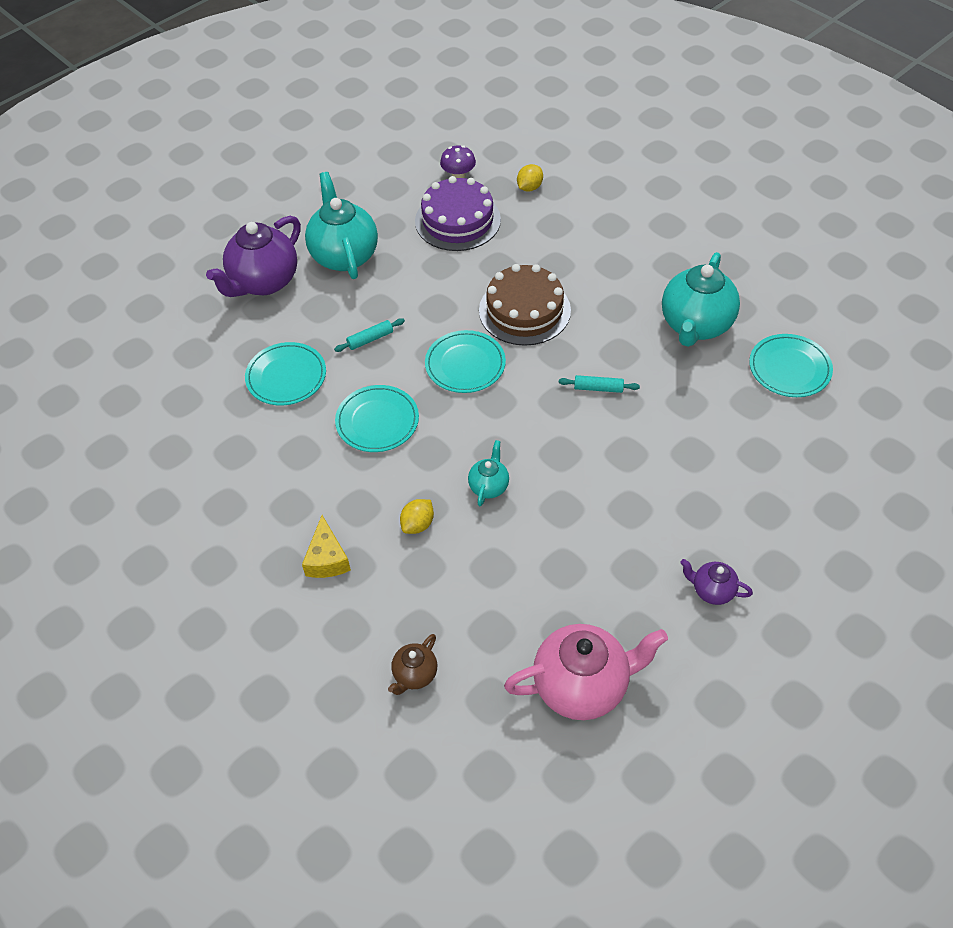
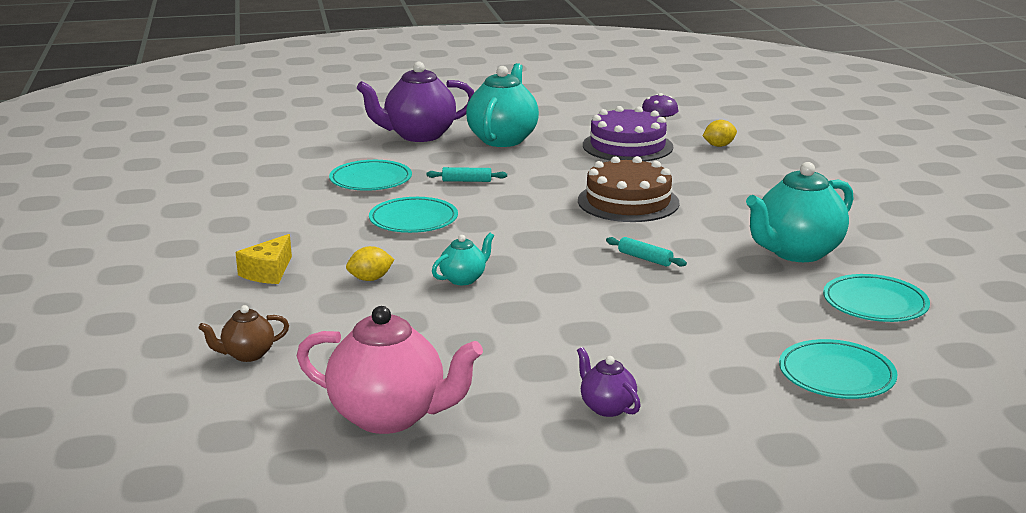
camera: 30 degrees right, 30 degrees down
(465, 364) = (533, 213): turquoise plate -> turquoise plate (836, 375)

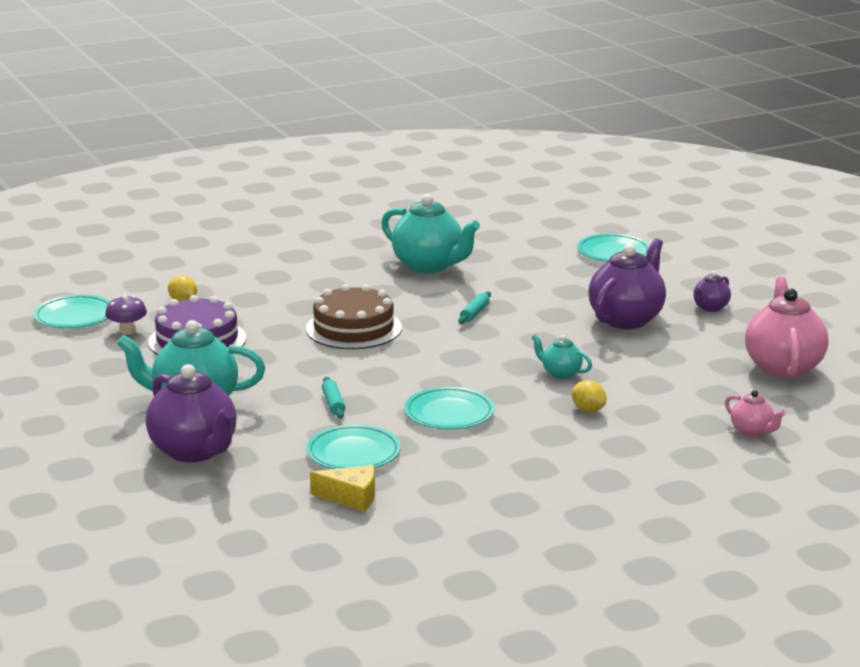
camera: 105 degrees left, 0 degrees up
(247, 355) = (752, 431): brown teapot -> pink teapot
(268, 272) = (608, 457): yellow cheese -> yellow cheese (351, 497)
(592, 340) = (626, 319): none -> purple teapot
(875, 303) = (502, 243): turquoise plate -> turquoise plate (74, 316)

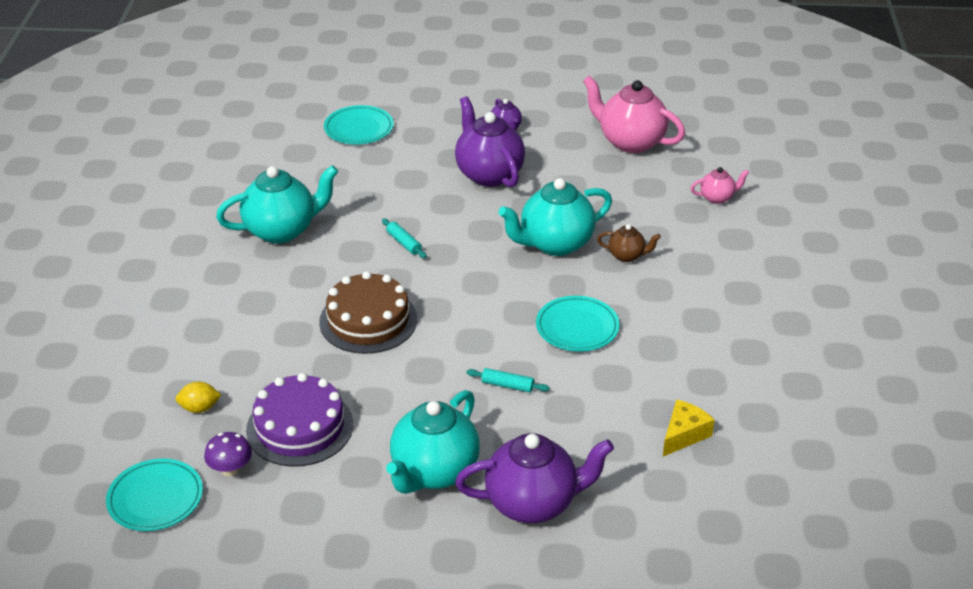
camera: 60 degrees left, 15 degrees up
(353, 453) = (607, 406): turquoise plate -> none
(560, 373) = (555, 244): turquoise teapot -> turquoise teapot, size x2.04
(588, 410) = (627, 255): yellow lemon -> brown teapot

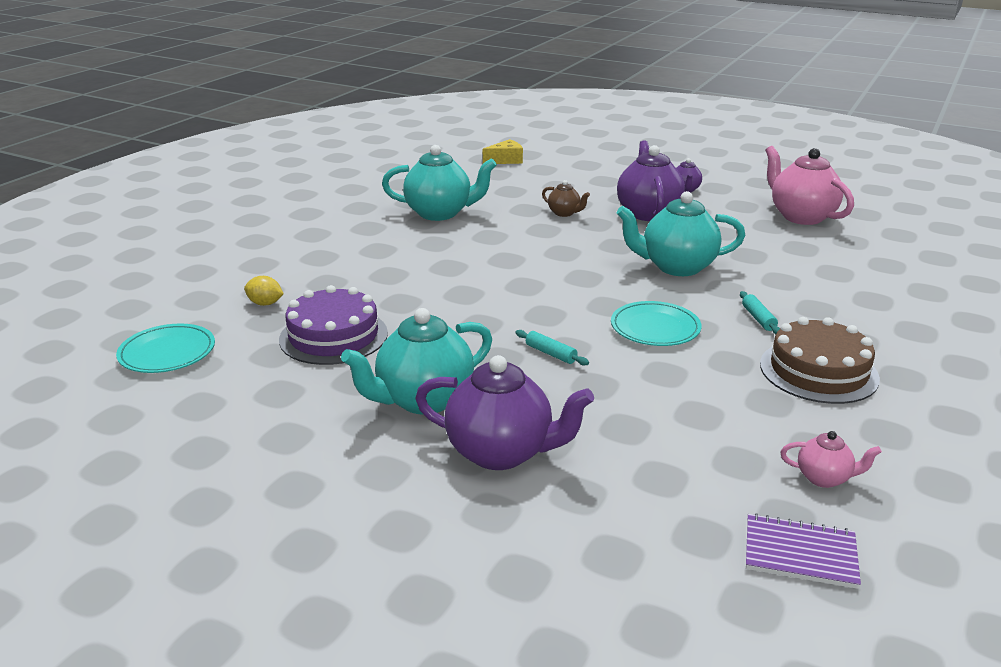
camera: 25 degrees right, 10 degrees down
(230, 469) = (247, 349): purple mushroom -> none
(359, 128) = (557, 169): turquoise plate -> none
(368, 320) = (460, 280): brown cake -> brown cake (818, 371)
(404, 243) = (535, 240): turquoise rolling pin -> turquoise rolling pin (758, 318)
(627, 255) = (744, 289): brown teapot -> brown teapot (564, 213)
(684, 435) = (713, 440): yellow cheese -> yellow cheese (506, 160)
(717, 198) = (870, 268): pink teapot -> pink teapot (824, 478)
(789, 516) = (800, 553): none -> purple notebook

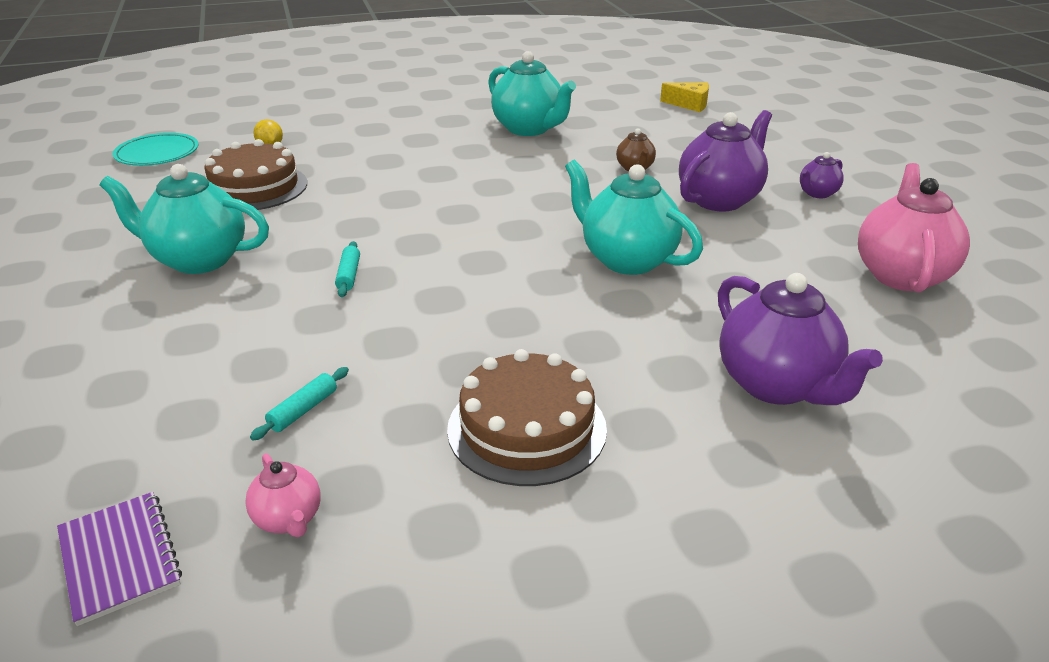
camera: 45 degrees right, 5 degrees up
(333, 336) = (254, 187): purple cake -> brown cake
(501, 452) = (151, 325): purple teapot -> purple teapot (777, 385)
(655, 328) = (475, 301): turquoise plate -> none
(758, 318) = (590, 346): turquoise rolling pin -> turquoise rolling pin (303, 410)

